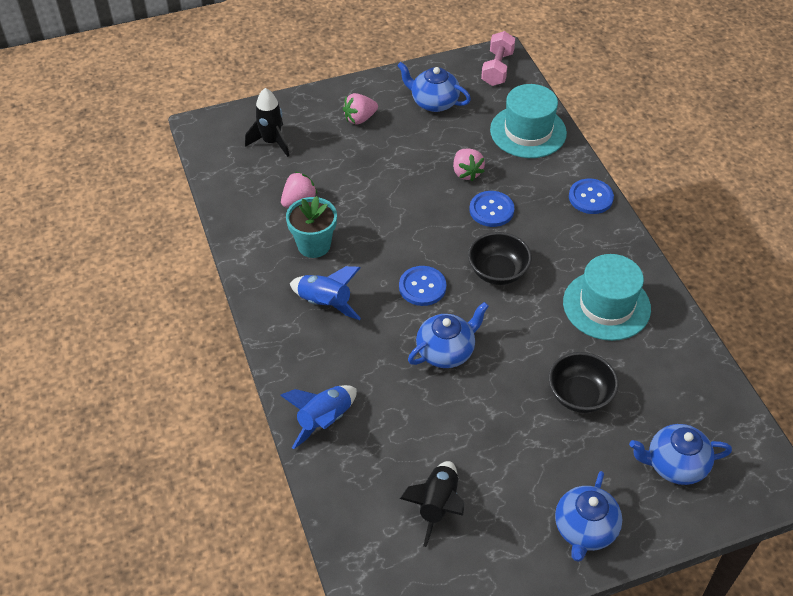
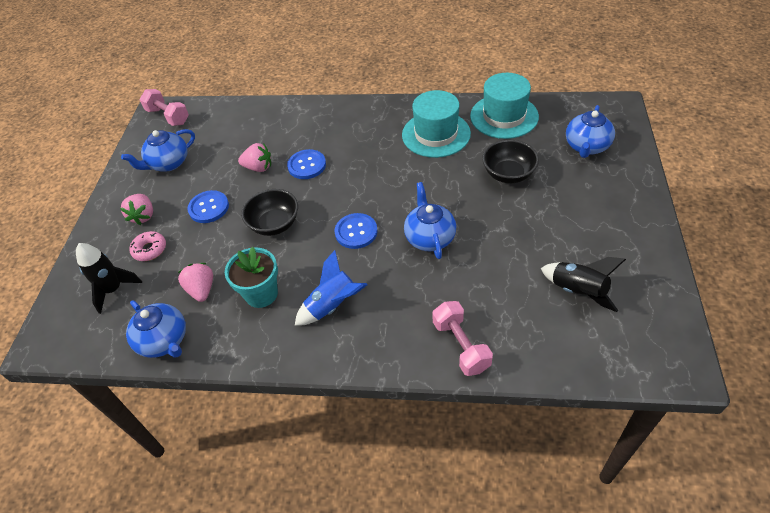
camera: 60 degrees left, 0 degrees up
(324, 143) = (150, 249): none -> pink donut
(324, 420) = (461, 346): blue rocket -> pink dumbbell
(497, 272) = (369, 181): black bowl -> black bowl (274, 224)
(528, 131) = (245, 120): turquoise hat -> turquoise hat (504, 116)
(585, 530) = (626, 210): blue teapot -> blue teapot (164, 341)
(590, 197) = (334, 110): blue button -> blue button (208, 208)

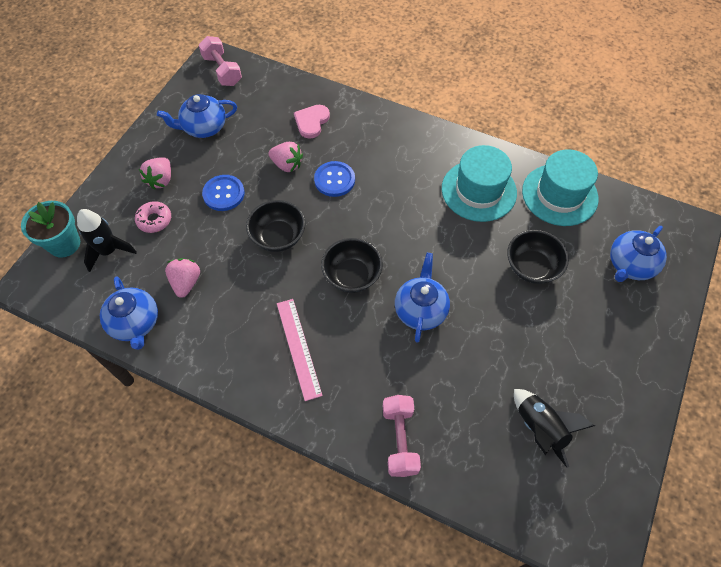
camera: 15 degrees right, 10 degrees up
(261, 294) = (238, 309): turquoise flower pot -> turquoise flower pot (64, 244)
(266, 129) = (311, 122): none -> pink heart
(332, 305) = (298, 348): blue rocket -> pink ruler
(356, 232) = (352, 275): blue button -> black bowl

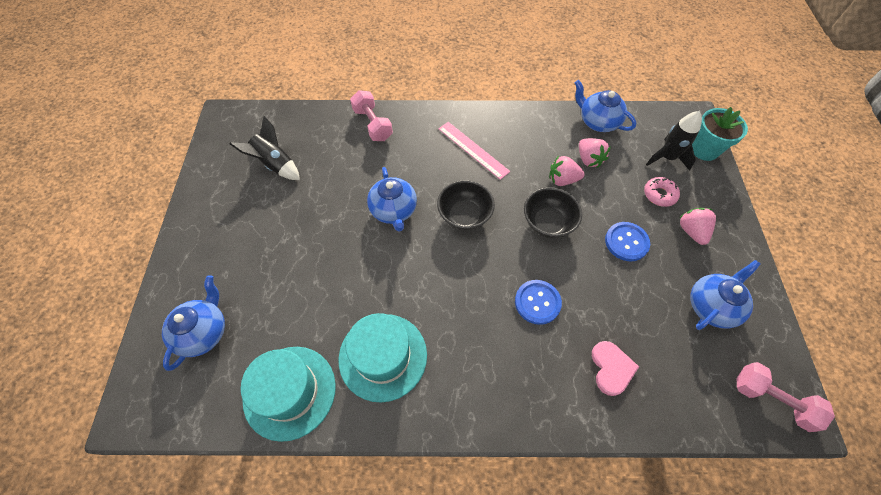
camera: 155 degrees right, 0 degrees up
(287, 165) = (595, 299): pink strawberry -> pink strawberry (562, 180)
(532, 267) = (305, 289): black bowl -> none

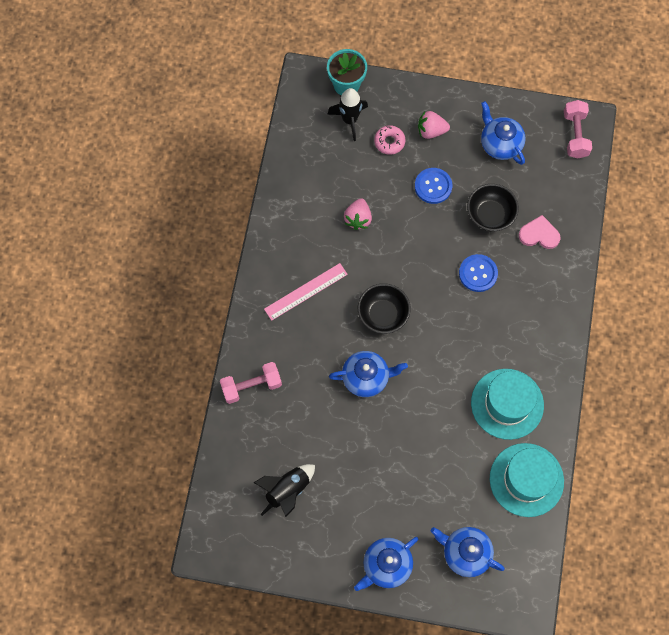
camera: 80 degrees left, 10 degrees up
(548, 223) = (403, 244): black bowl -> black bowl (490, 215)
(589, 159) = (338, 188): pink strawberry -> none
(598, 122) = (293, 165): blue teapot -> blue teapot (386, 565)
(771, 399) = (575, 135): pink dumbbell -> pink dumbbell turned 45 degrees counterclockwise

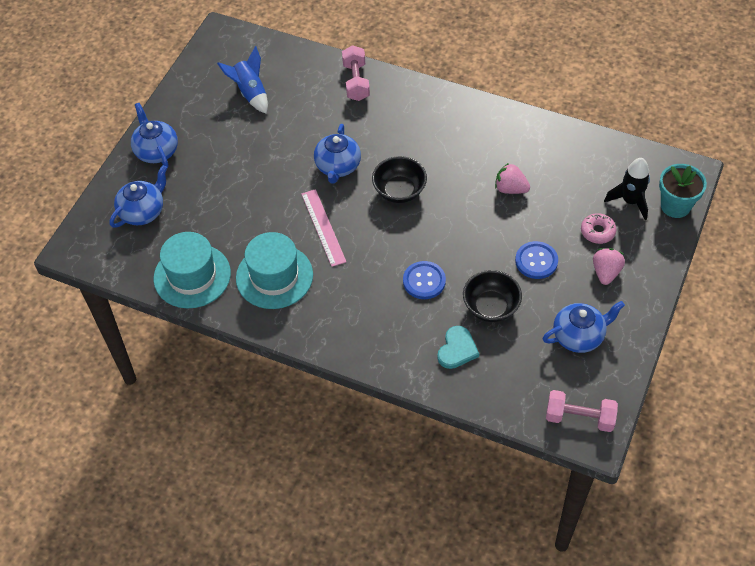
camera: 105 degrees right, 15 degrees down
(287, 491) = (250, 93): black rocket -> blue rocket
(305, 291) = (440, 134): pink ruler -> pink ruler (323, 227)
(539, 234) = (457, 349): pink heart -> turquoise heart

